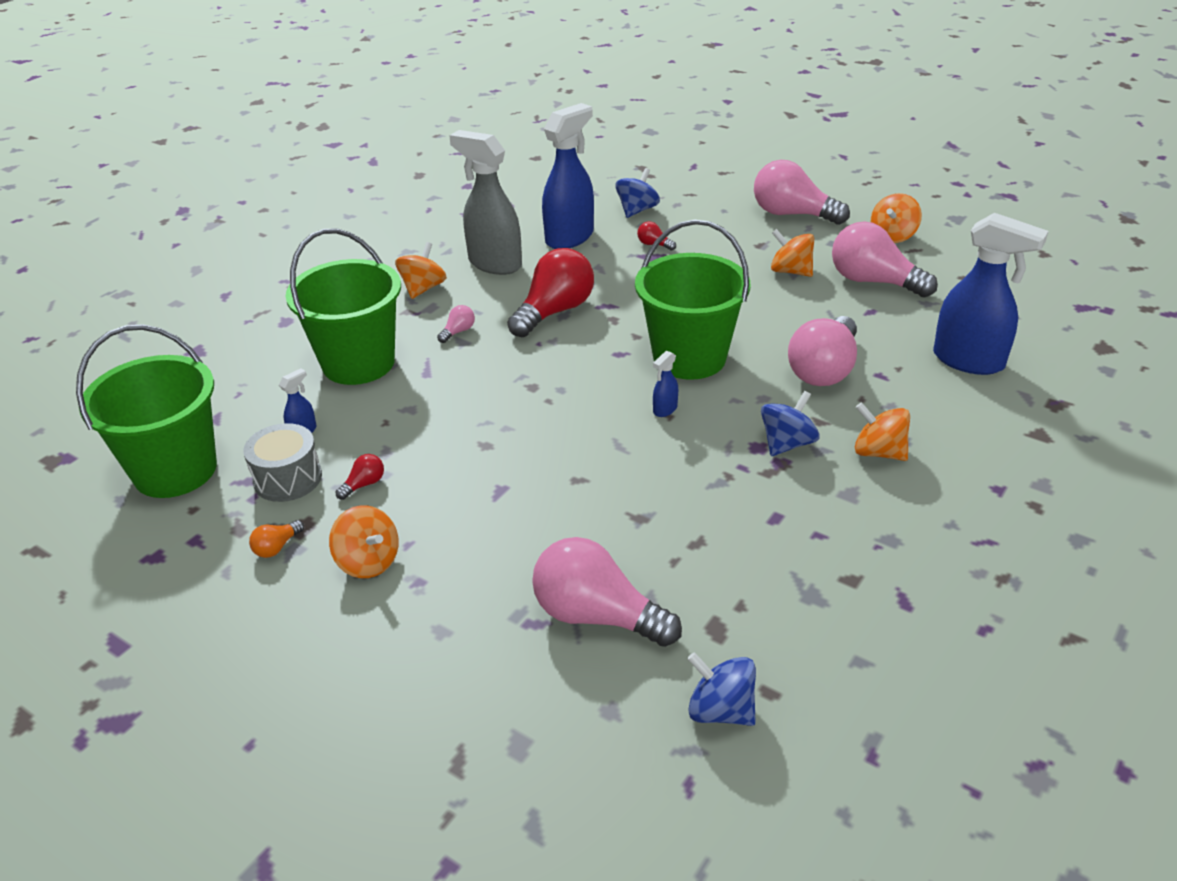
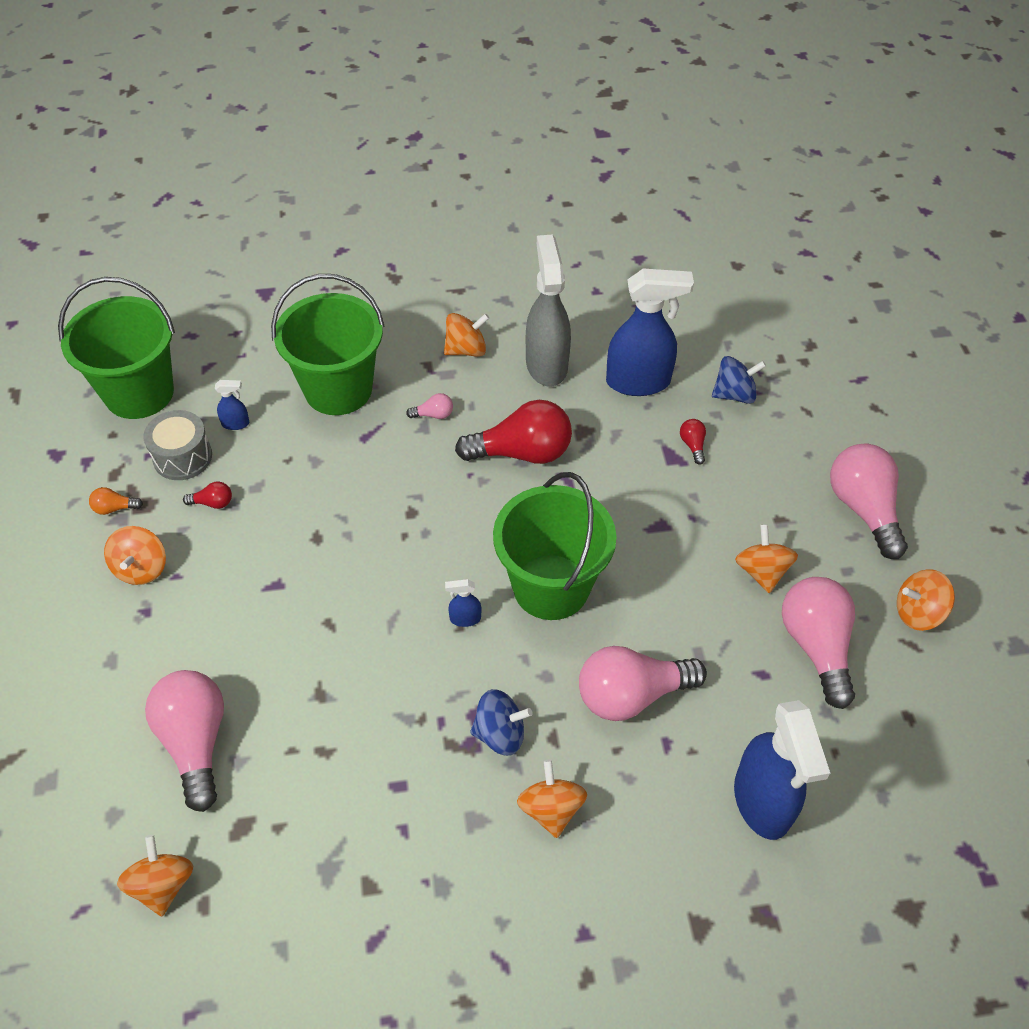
camera: 45 degrees right, 15 degrees up
(720, 710) = (162, 885): blue spinning top -> orange spinning top

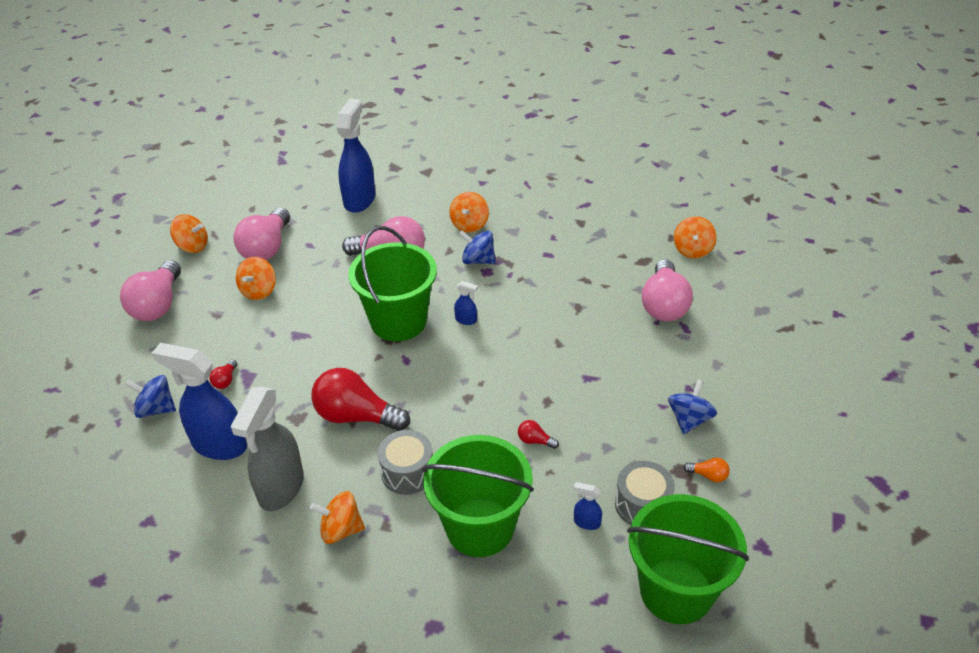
camera: 155 degrees left, 10 degrees down
(141, 568) = (689, 419): orange spinning top -> blue spinning top
(213, 503) = (623, 454): red light bulb -> red light bulb (535, 441)
(433, 415) = (407, 472): pink light bulb -> grey drum

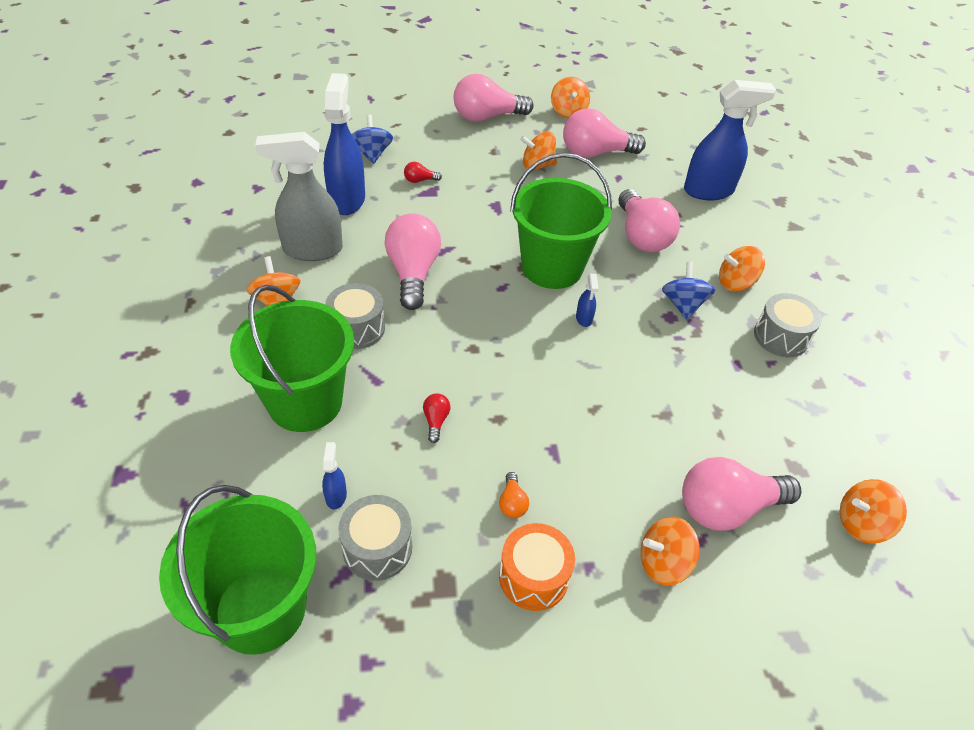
camera: 65 degrees right, 5 degrees up
(356, 416) = (413, 273): red light bulb -> pink light bulb
(532, 223) = (780, 337): none -> grey drum
(689, 419) = (533, 577): blue spinning top -> orange drum
(696, 350) = (663, 563): none -> orange spinning top
(708, 475) = (447, 617): orange light bulb -> orange light bulb (512, 503)

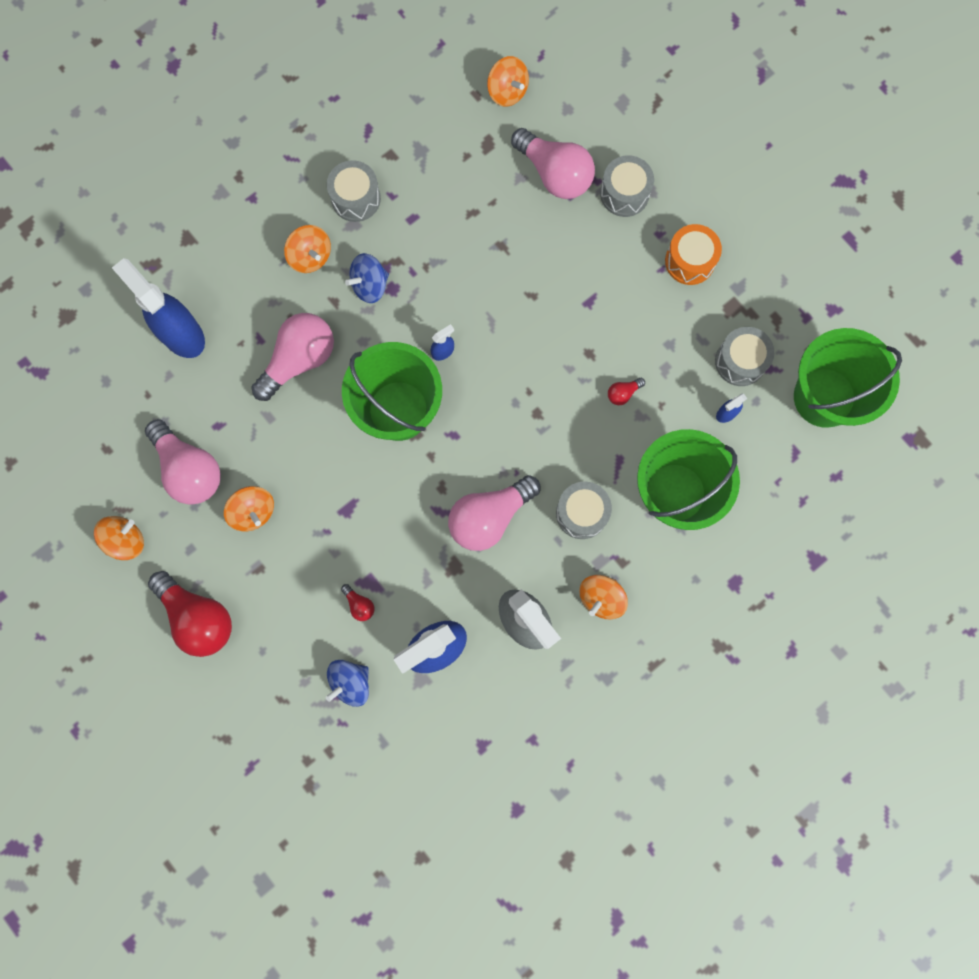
camera: 120 degrees left, 30 degrees up
(487, 117) = (198, 617): pink light bulb -> red light bulb
(512, 503) = (649, 303): orange light bulb -> none
(663, 563) = (624, 193): orange spinning top -> grey drum

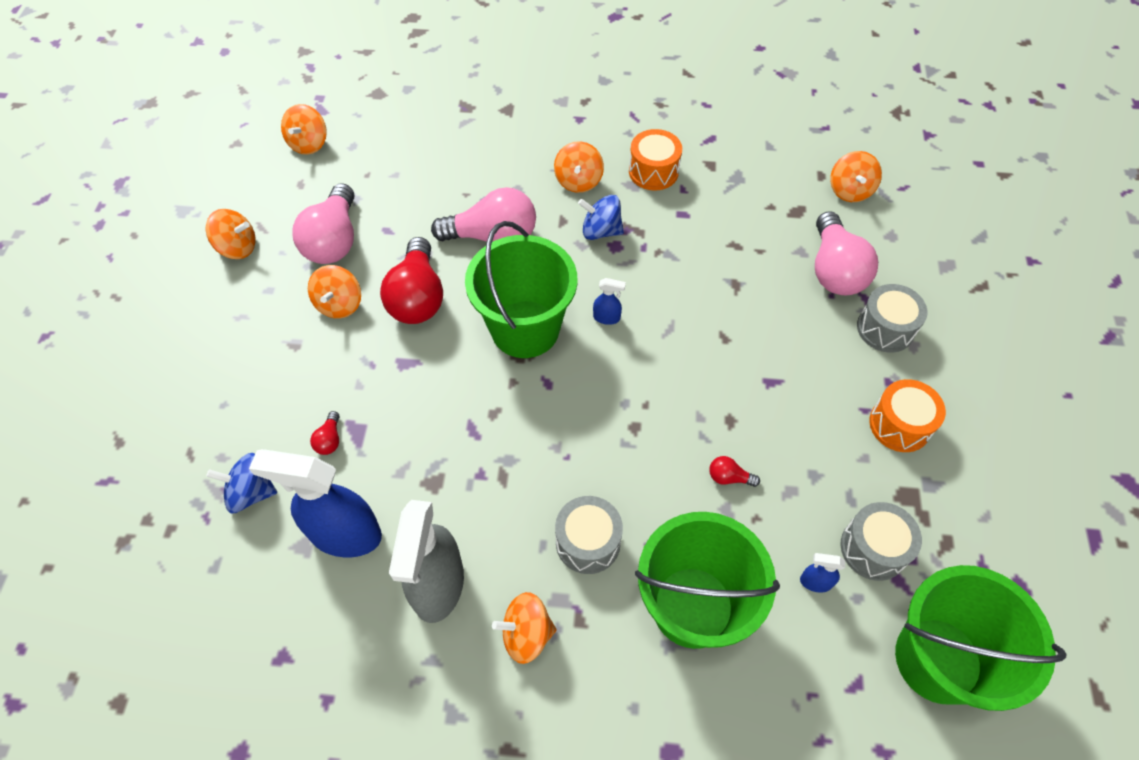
camera: 45 degrees right, 20 degrees down
(68, 410) = (309, 143): none -> orange spinning top
(181, 334) = (434, 158): blue spray bottle -> none
(198, 617) = (214, 339): red light bulb -> red light bulb (417, 297)
(356, 198) = (653, 171): grey drum -> orange drum
(489, 517) = (506, 471): pink light bulb -> none

